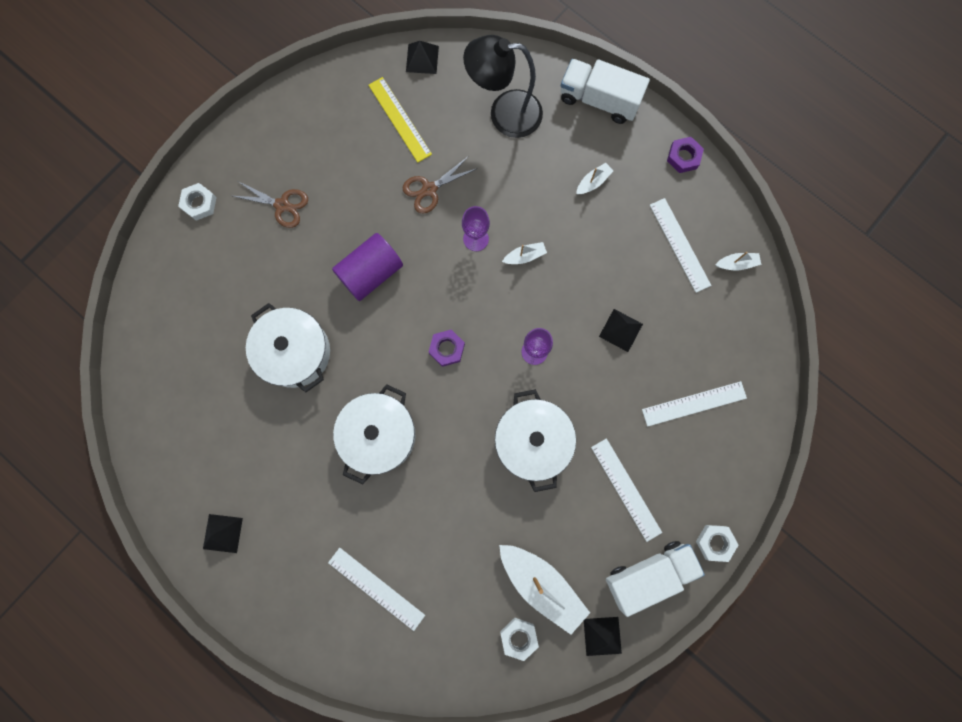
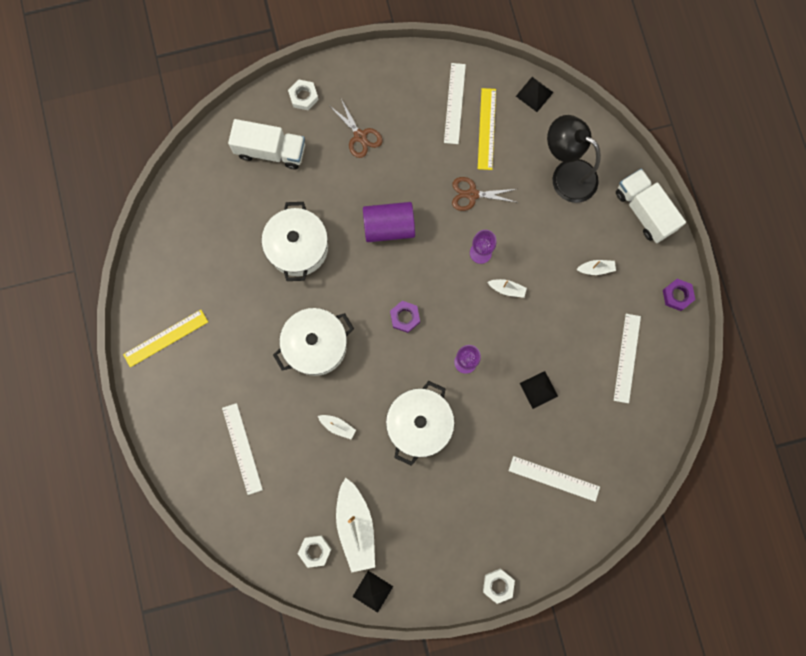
camera: 35 degrees right, 0 degrees up
(222, 533) = (166, 338): black pyramid -> yellow ruler
(626, 489) = (461, 503): white ruler -> white ruler (455, 103)
(649, 574) = (435, 573): white truck -> white truck (270, 151)
(736, 264) = (659, 400): white boat -> white boat (337, 426)

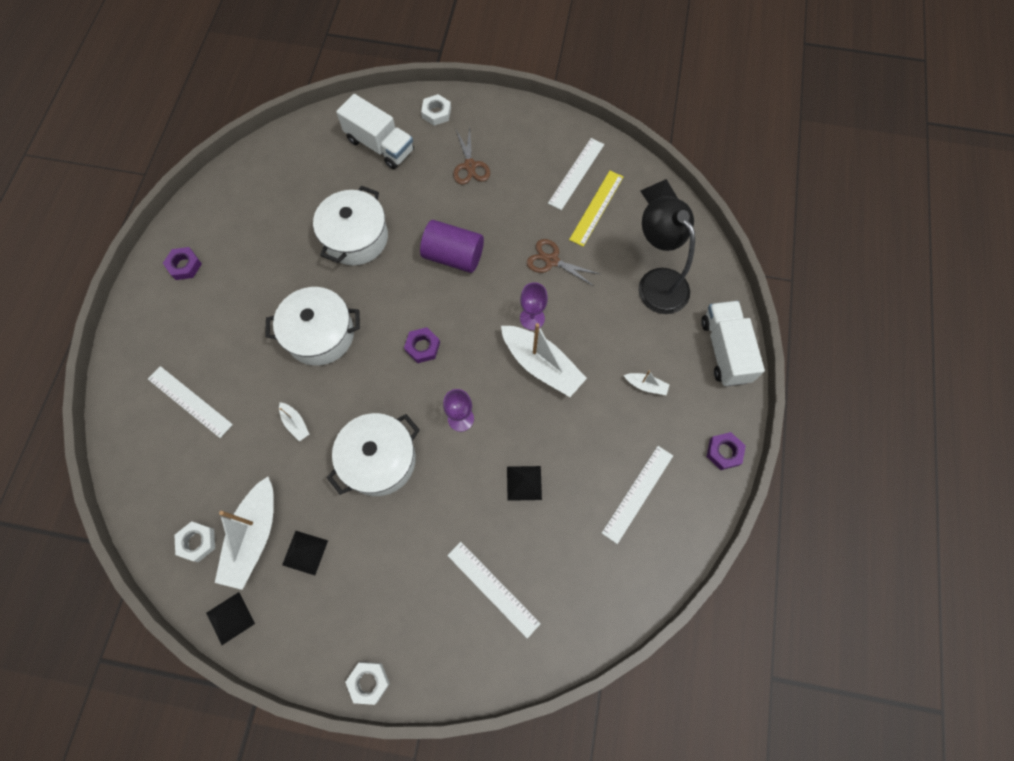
camera: 25 degrees right, 10 degrees down
(166, 338) = (184, 265): yellow ruler -> purple nut
(242, 448) = (190, 401): white ruler -> white ruler turned 60 degrees counterclockwise
(401, 519) = (305, 552): none -> black pyramid
(507, 289) = (541, 365): white boat -> white boat, size x2.20

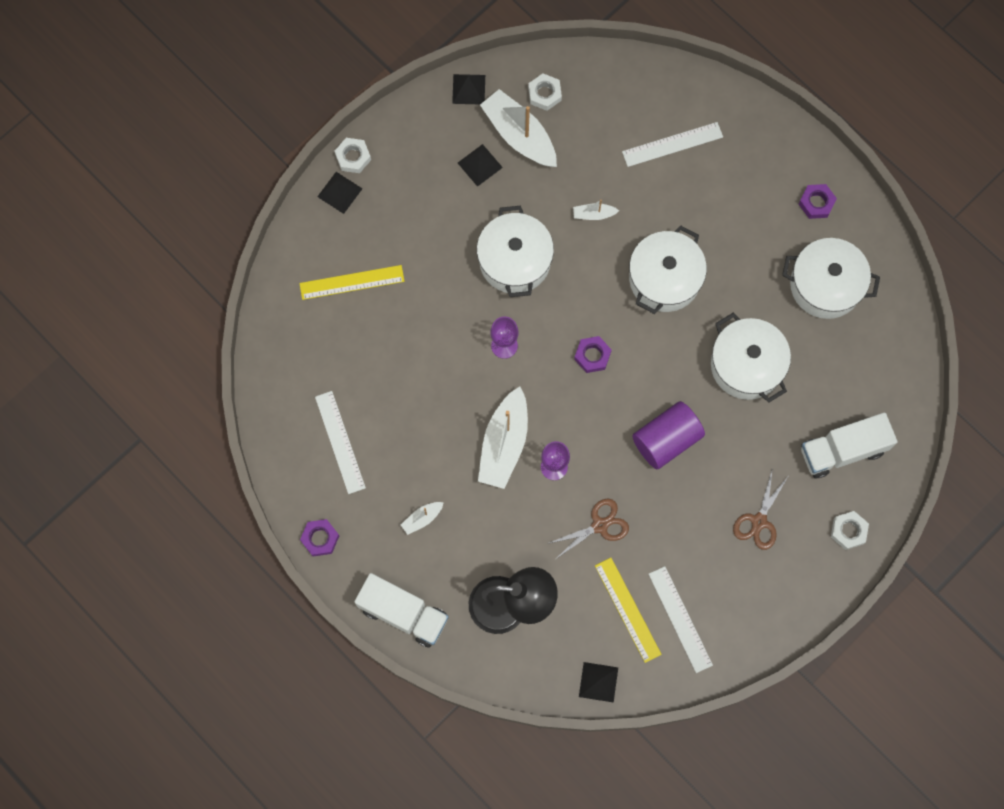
camera: 125 degrees right, 5 degrees up
(254, 222) = (825, 285): none -> white pot
(470, 166) = (759, 521): brown scissors -> brown scissors turned 90 degrees counterclockwise
(493, 589) = (352, 282): white ruler -> yellow ruler
(524, 483) = (414, 359): black pyramid -> black pyramid (340, 192)
(541, 365) = (504, 444): white boat -> white boat turned 60 degrees counterclockwise

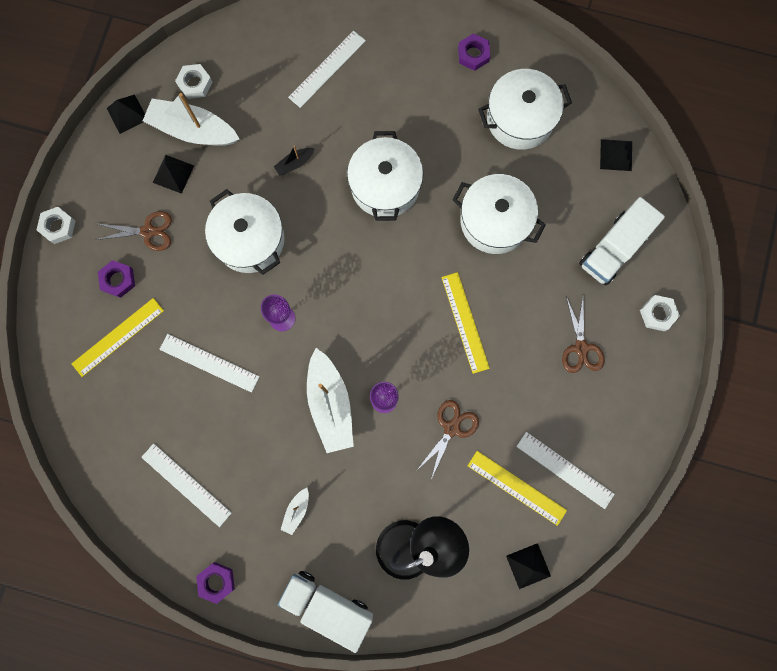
camera: 30 degrees left, 5 degrees up
(340, 192) = (63, 264): black pyramid -> black pyramid (616, 155)
(403, 613) = (327, 605): white truck -> white truck turned 150 degrees counterclockwise
(418, 349) = (209, 363): none -> white ruler
(429, 204) = (148, 231): none -> brown scissors
(592, 356) = (362, 285): purple nut -> purple nut (118, 280)
(593, 214) = (294, 163): white boat -> black boat
(666, 440) = (465, 322): purple cylinder -> yellow ruler

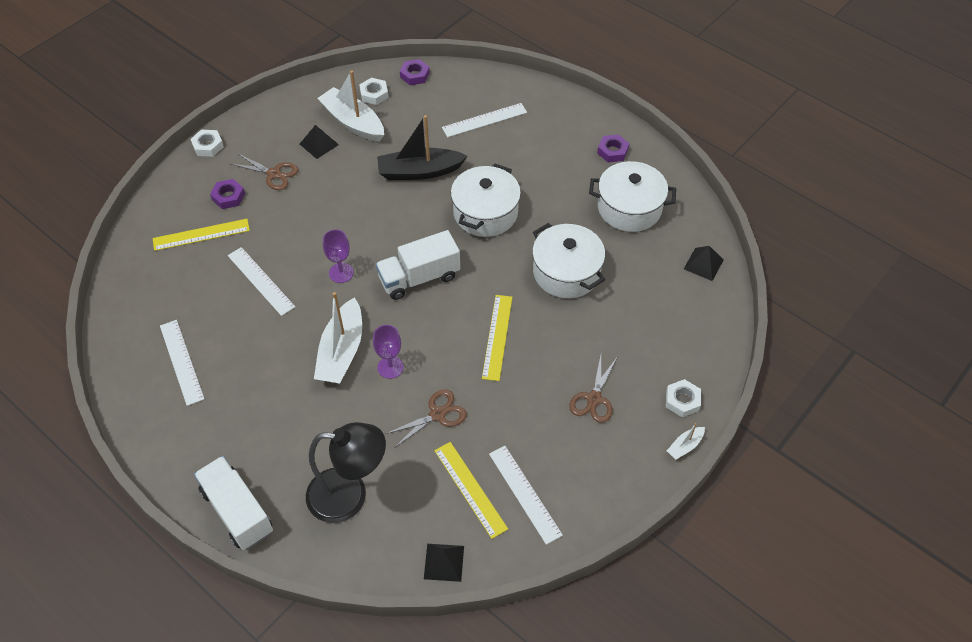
camera: 25 degrees right, 25 degrees down
(127, 114) = (309, 95): black pyramid -> none
(216, 581) = (155, 448): purple nut -> purple nut (415, 75)
(250, 240) = (350, 209): white pot -> none
(294, 163) = (419, 171): black boat -> black boat, size x2.20
(296, 511) = (260, 422): white boat -> white boat (685, 446)
(613, 249) = (665, 333): white truck -> white truck (419, 278)

